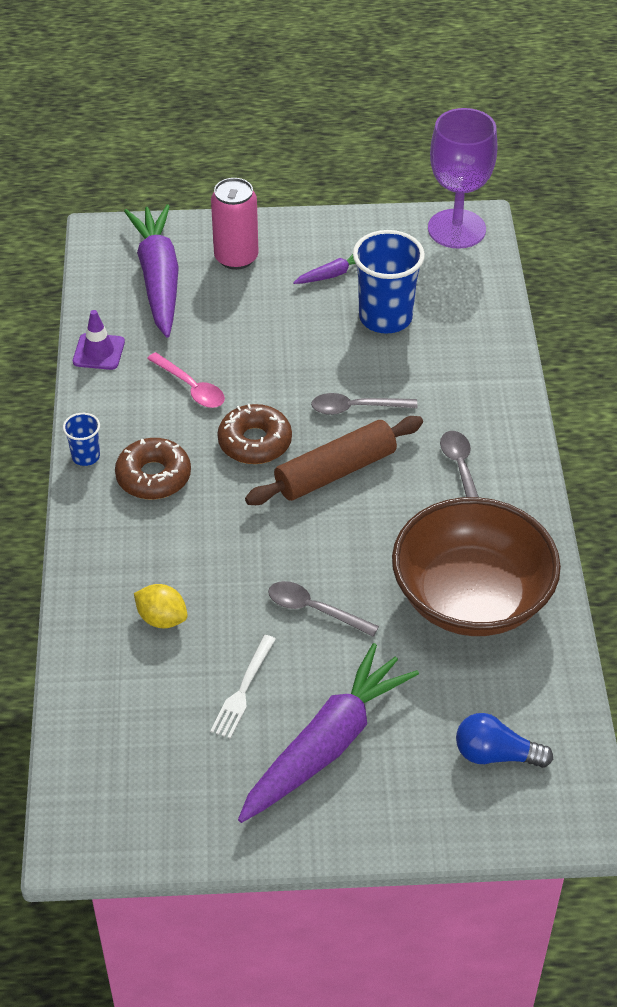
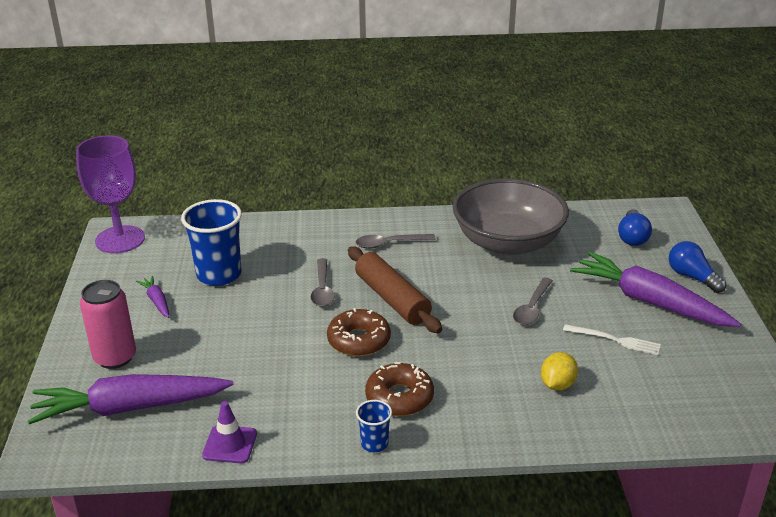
camera: 90 degrees left, 15 degrees down
(191, 388) = (289, 379): pink spoon -> none
(388, 811) = (692, 277): none -> blue light bulb
(471, 598) = (508, 242): brown bowl -> grey bowl

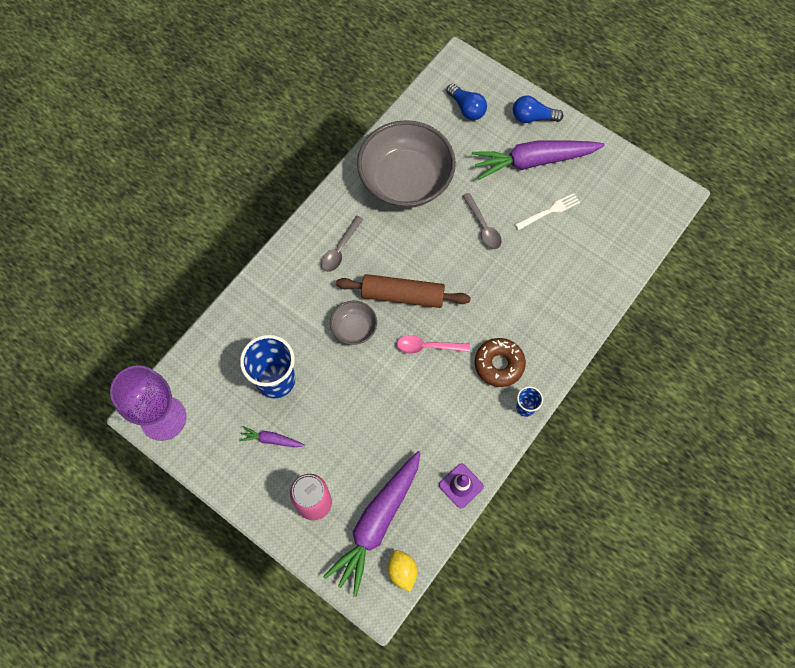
camera: 50 degrees left, 35 degrees up
(322, 289) = (354, 328): grey spoon -> grey bowl
(359, 340) = (427, 346): brown donut -> pink spoon
(557, 384) = (559, 274): yellow lemon -> yellow lemon (402, 571)

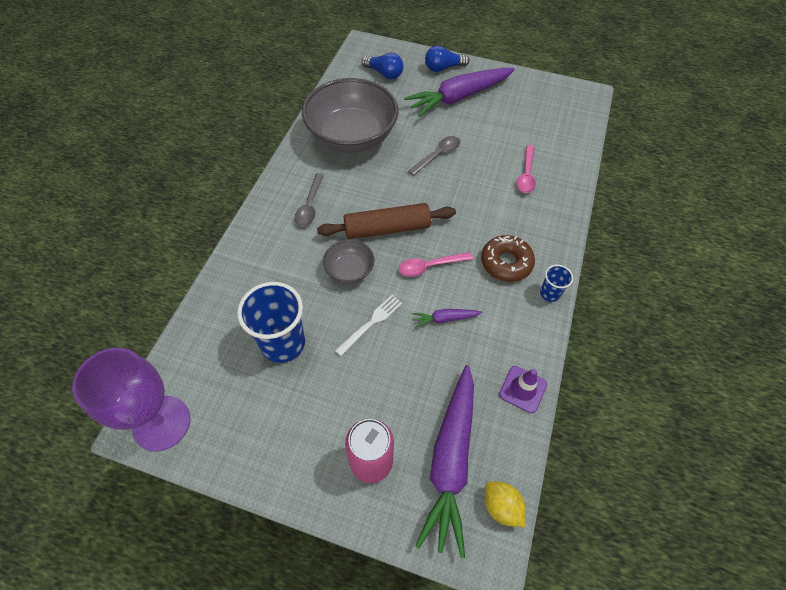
camera: 20 degrees left, 10 degrees down
(271, 440) = (298, 407): purple carrot -> purple carrot (445, 319)
(483, 227) = (438, 155): grey spoon -> grey spoon turned 90 degrees counterclockwise
(549, 211) = (490, 129): white fork -> white fork (371, 323)
(561, 276) = (526, 175): none -> pink spoon

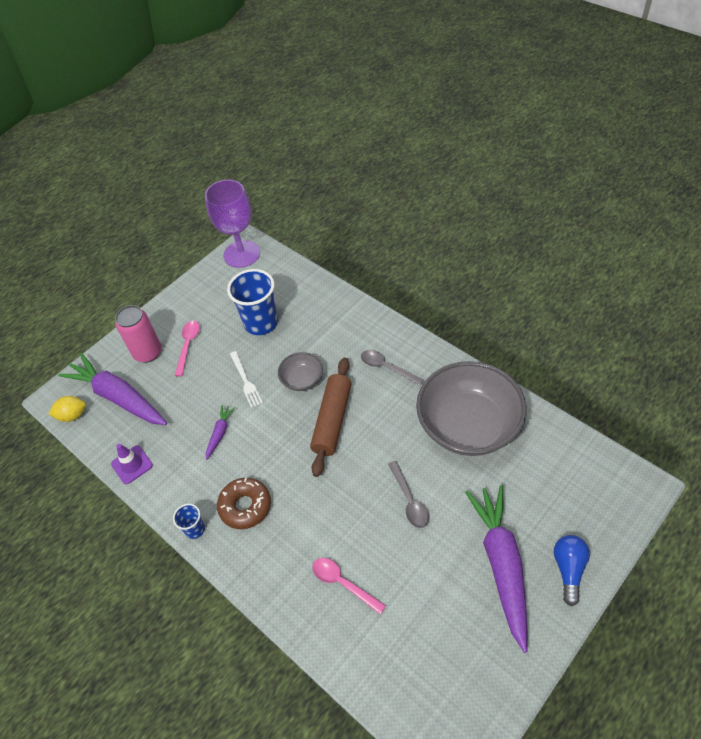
camera: 120 degrees right, 5 degrees down
(384, 74) = (573, 492): blue light bulb -> none
(429, 266) = (275, 440): pink spoon -> pink spoon (188, 345)

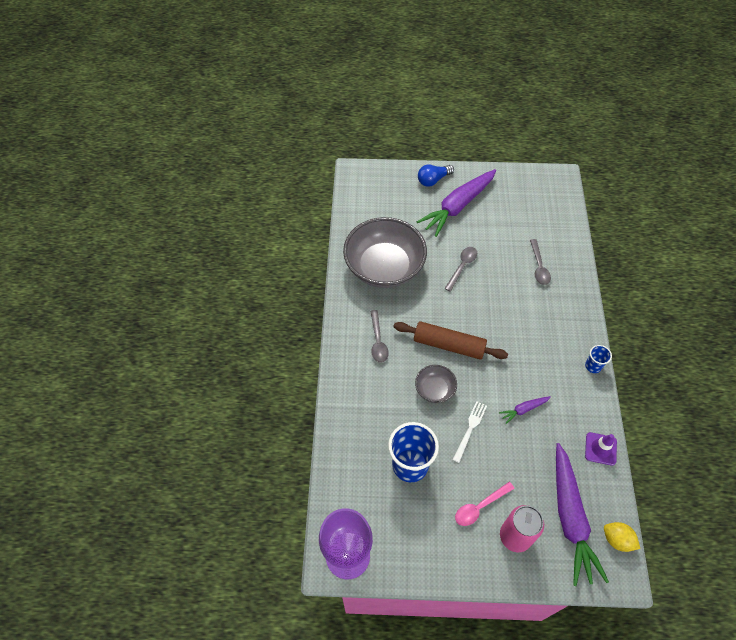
camera: 135 degrees left, 5 degrees up
(245, 506) = (551, 349): brown donut -> none
(332, 420) = (449, 345): brown rolling pin -> brown rolling pin turned 45 degrees clockwise
(343, 583) = (539, 267): pink spoon -> grey spoon

